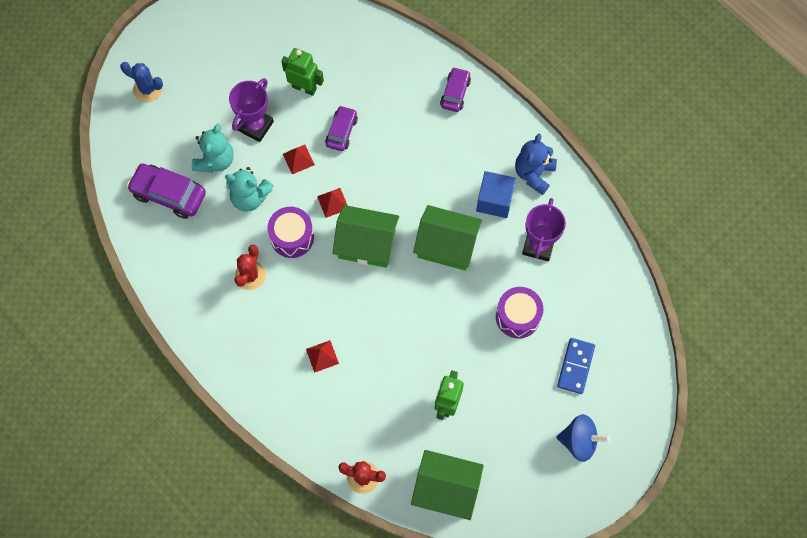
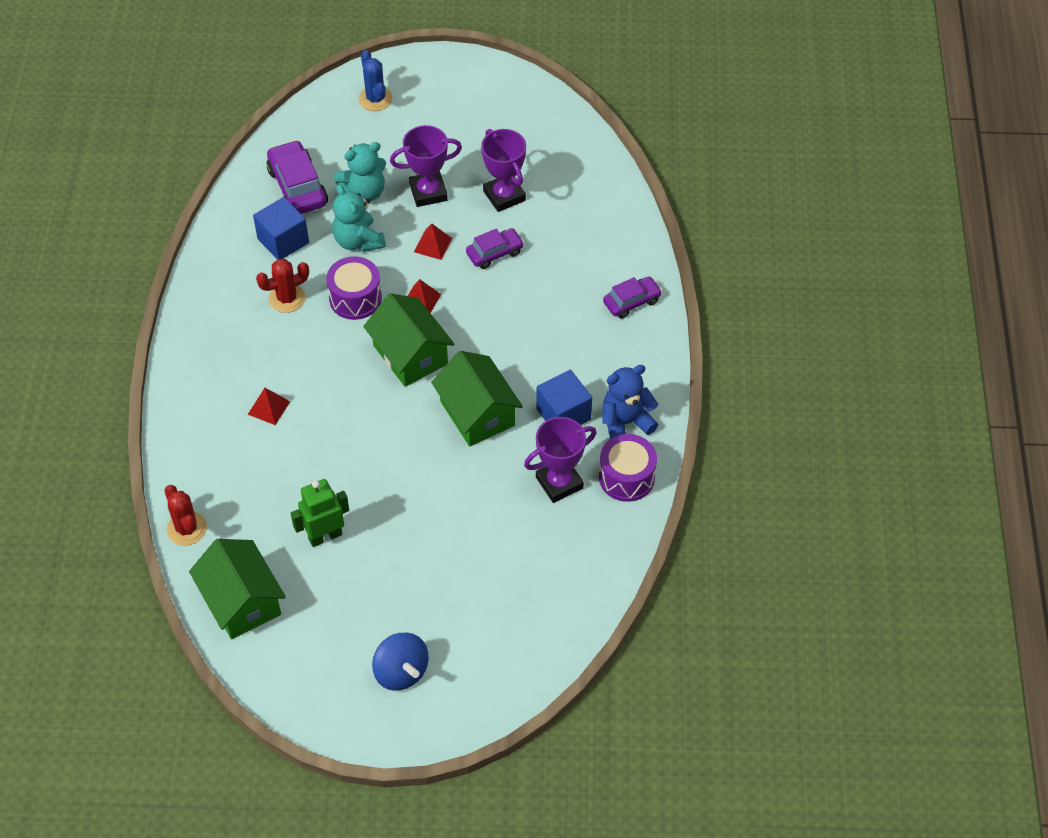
camera: 45 degrees right, 15 degrees down
(202, 239) = (283, 241): none -> blue cube
(304, 87) = (504, 196): green robot -> purple trophy
(517, 316) = (470, 523): purple drum -> purple drum (626, 477)
(575, 366) = (473, 608): blue domino -> none

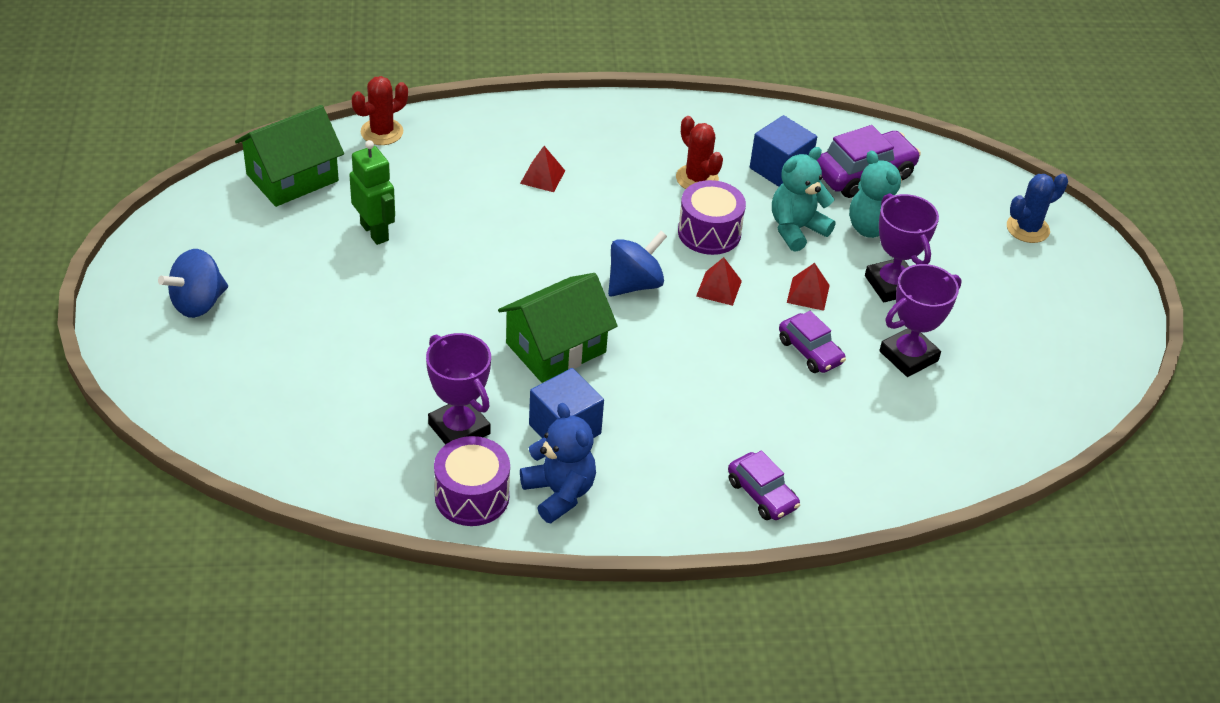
camera: 80 degrees right, 10 degrees down
(410, 355) = (634, 284): green house -> blue spinning top

